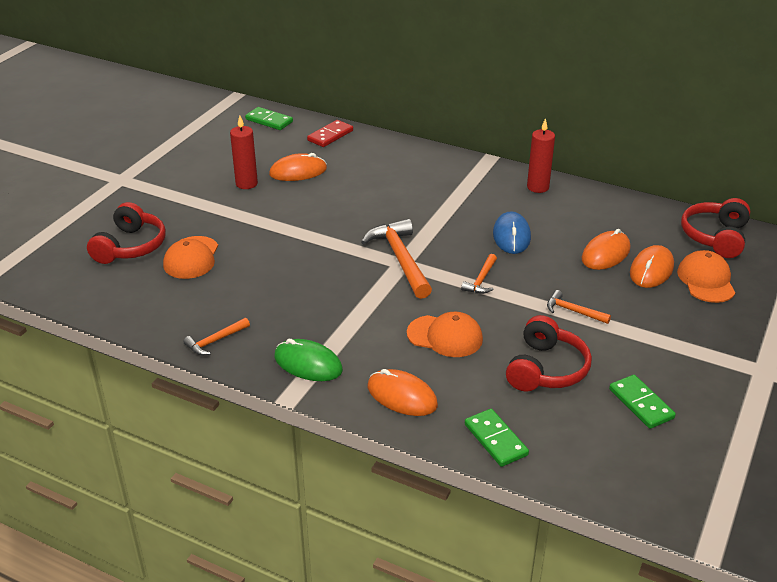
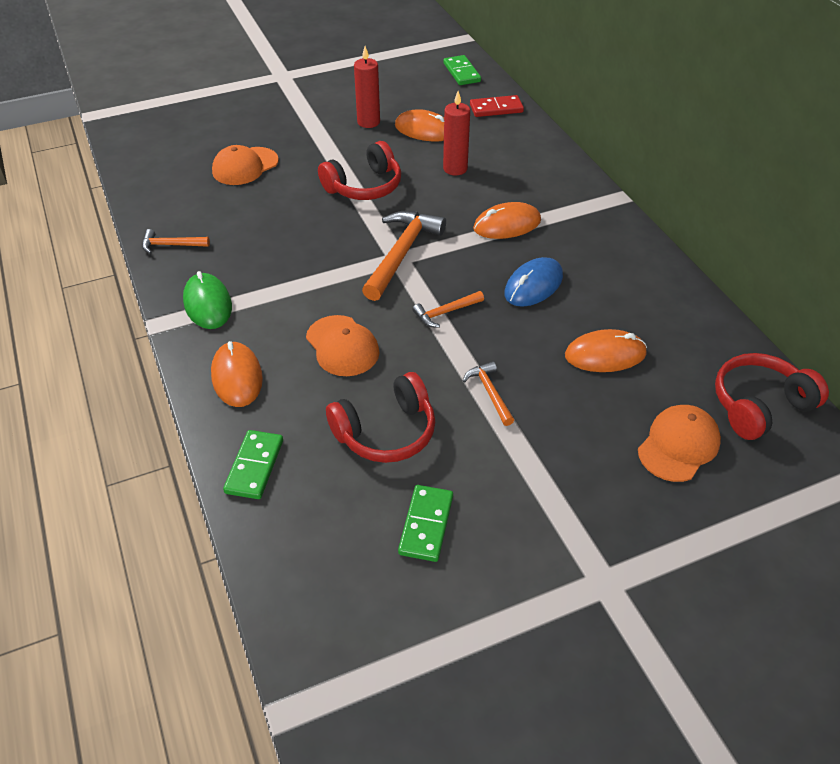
camera: 40 degrees right, 10 degrees up
(131, 246) = (217, 135): red headphones -> red headphones (364, 186)
(538, 187) = (628, 250): red candle -> red candle (455, 169)
(651, 270) = (632, 399): orange mouse -> orange mouse (507, 225)

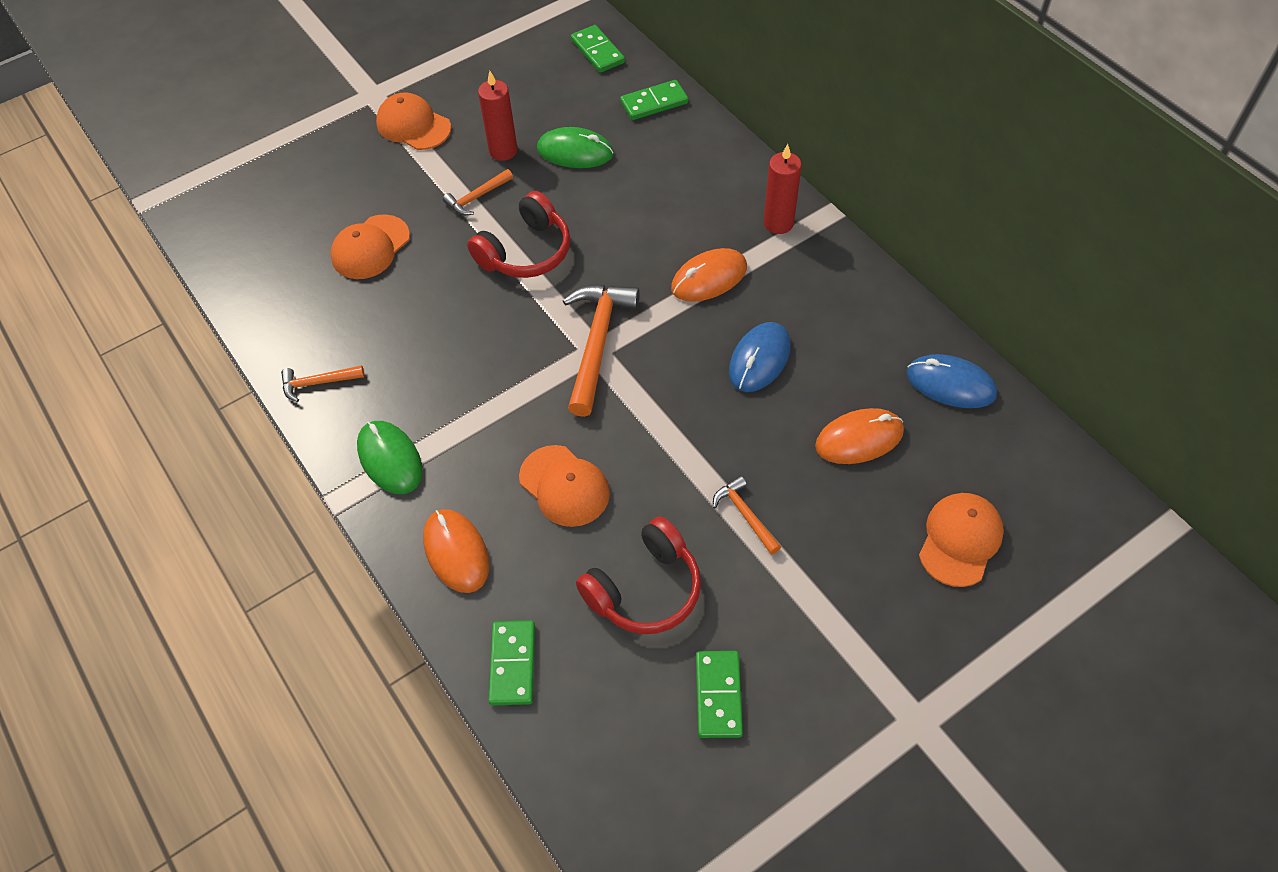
camera: 10 degrees left, 10 degrees up
(305, 98) = (413, 125): none -> orange cap
(424, 130) = (575, 151): orange mouse -> green mouse
(446, 312) = (669, 416): orange hammer -> orange hammer (477, 197)
(455, 169) = (627, 205): red candle -> red candle (778, 223)
(496, 108) = (654, 102): red domino -> green domino
(696, 329) = (950, 384): none -> blue mouse
(759, 405) = (1034, 471): red headphones -> none

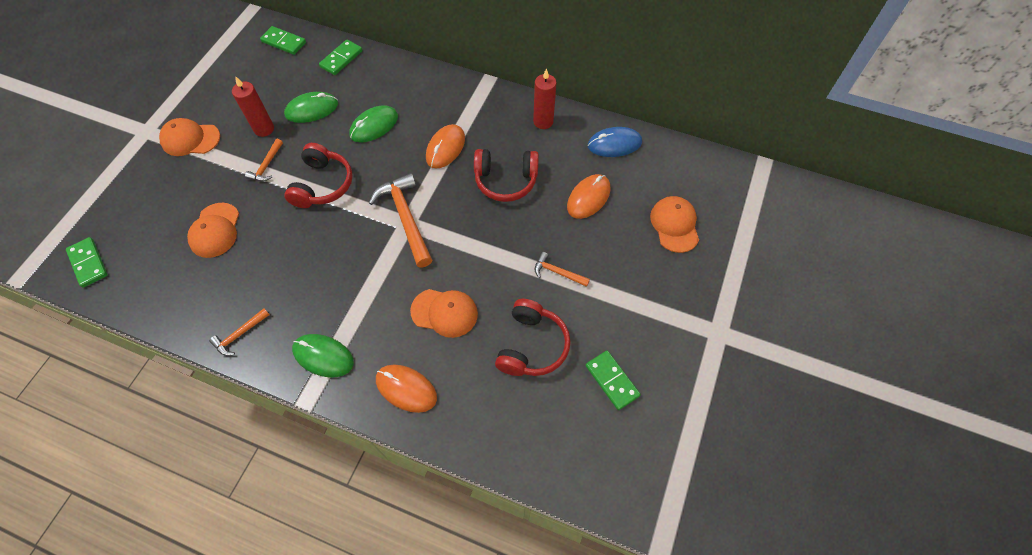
camera: 35 degrees left, 5 degrees up
(513, 664) = (486, 434): green domino -> green domino (88, 263)
(637, 207) = (374, 126): none -> green mouse
(759, 359) = (506, 181): blue mouse -> red headphones
(778, 223) = (463, 98): red candle -> red candle (543, 122)

